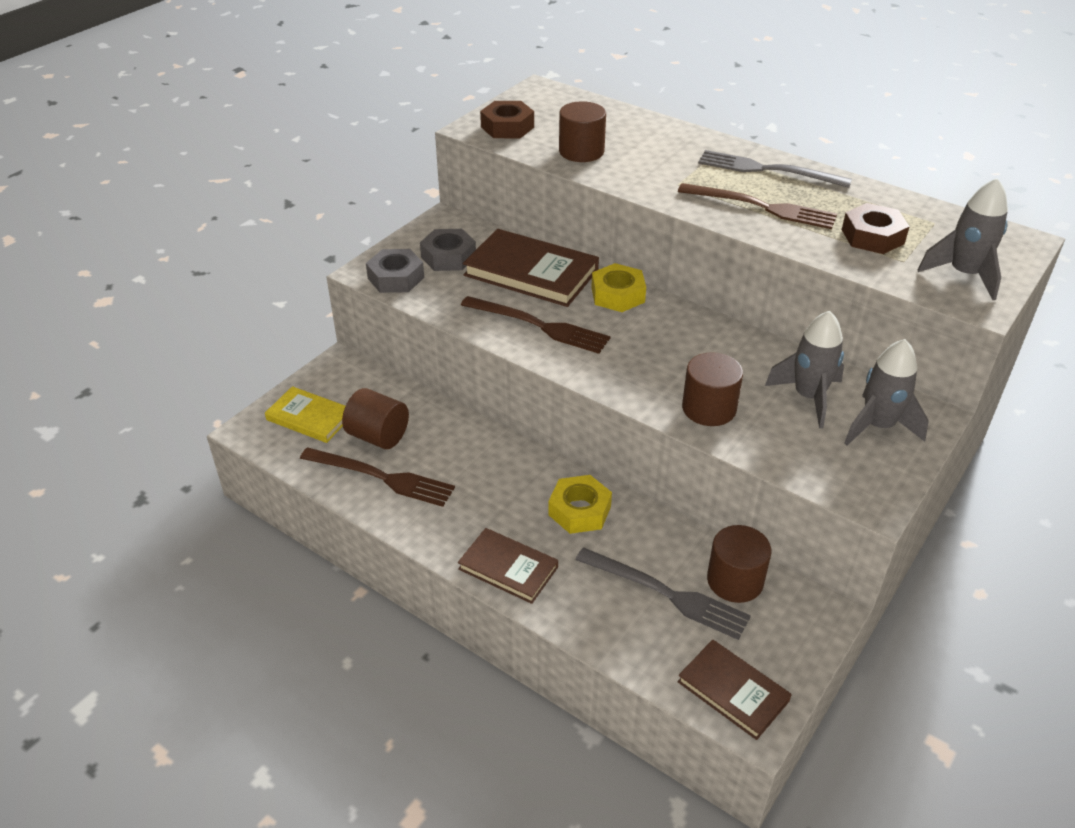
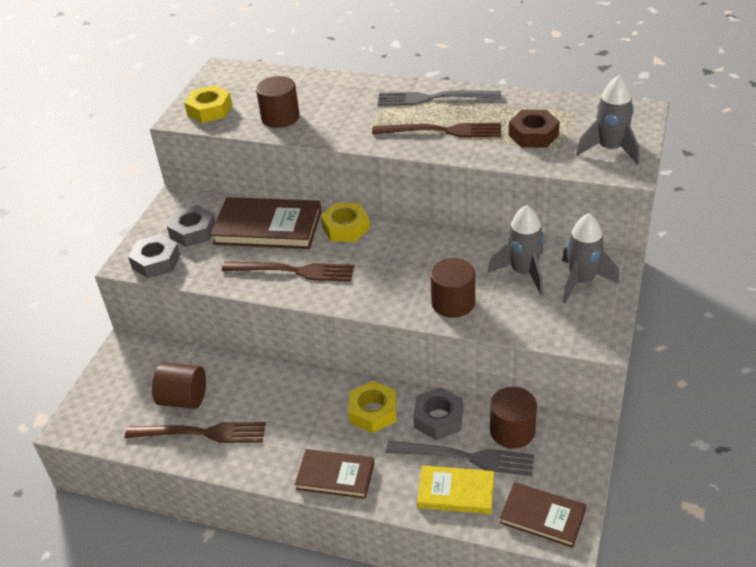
camera: 15 degrees left, 0 degrees up
(309, 417) = (117, 400): yellow book -> yellow book (456, 492)
(507, 127) = (209, 110): brown nut -> yellow nut
(652, 540) = (438, 418): none -> grey nut

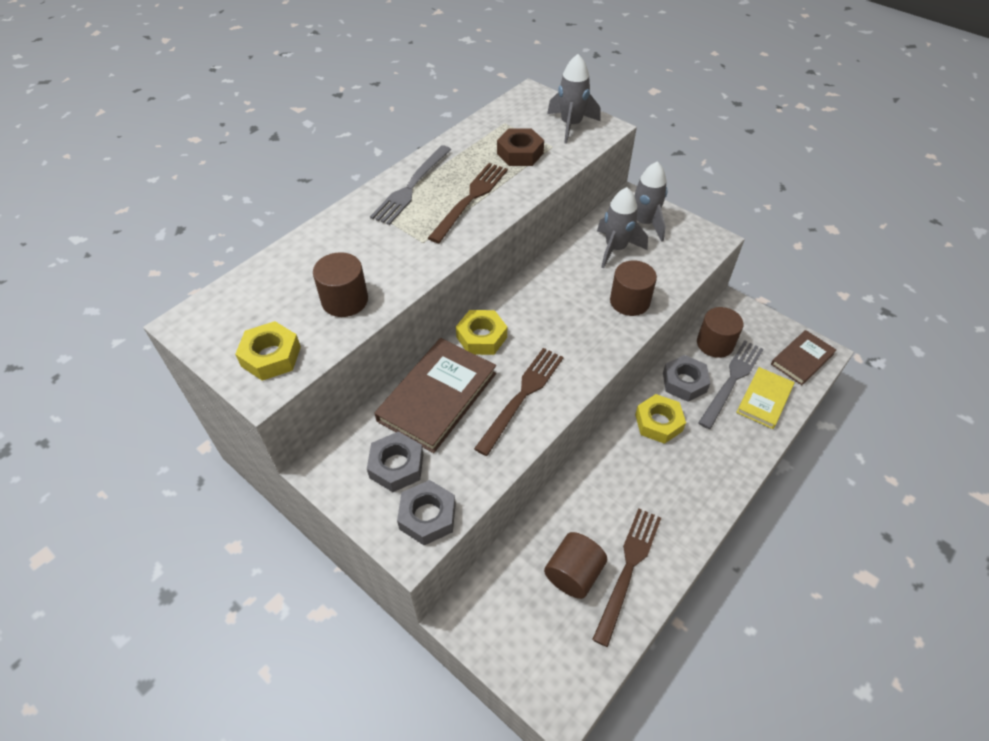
camera: 70 degrees left, 10 degrees up
(335, 476) = (721, 474): brown book -> none

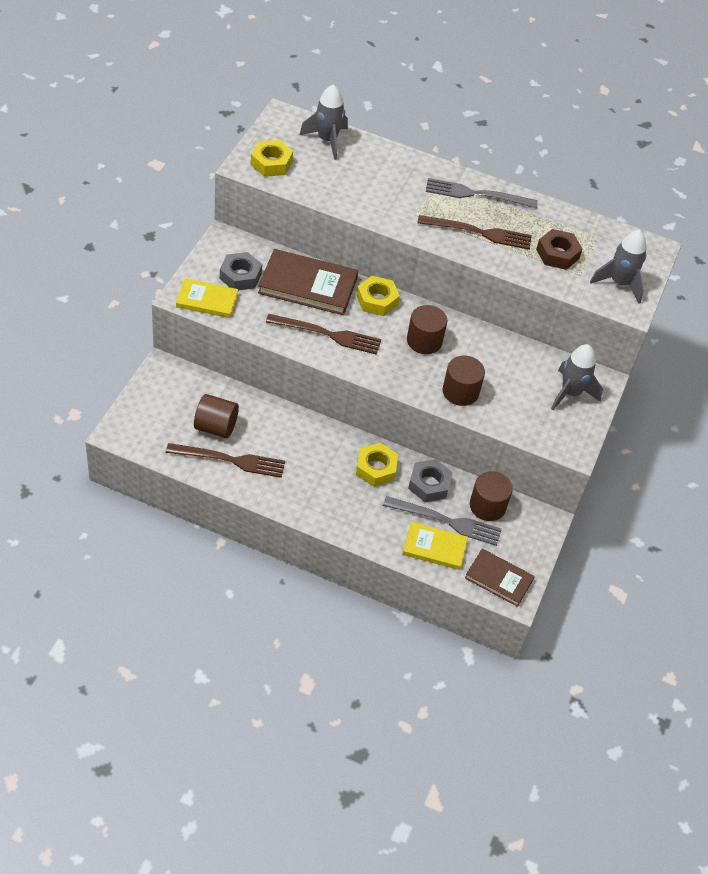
camera: 65 degrees right, 0 degrees up
(345, 300) = (336, 186): brown cylinder -> brown cylinder (424, 341)
(427, 516) = (207, 300): grey nut -> yellow book
(615, 249) = (523, 375): grey rocket -> grey rocket (327, 140)

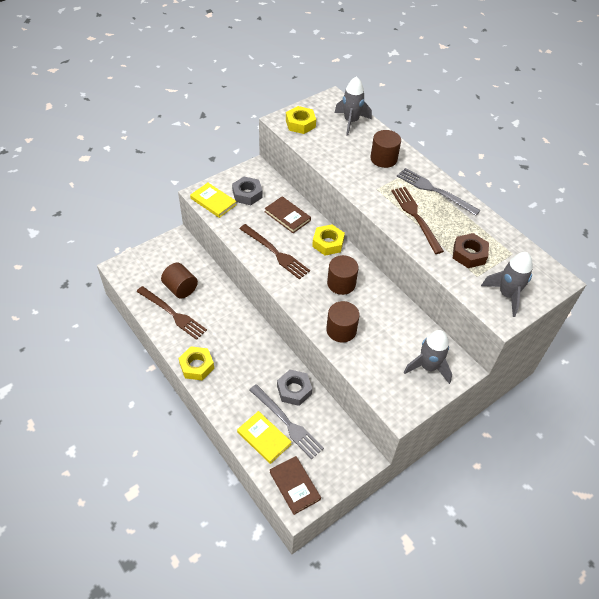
camera: 35 degrees right, 0 degrees up
(308, 285) = (287, 216): brown book -> brown book, size x0.61
(376, 468) = (264, 362): yellow nut -> yellow nut (196, 366)
(478, 232) = (416, 217): brown fork -> brown fork turned 150 degrees counterclockwise
(487, 506) = (326, 426): brown cylinder -> brown cylinder (383, 159)

